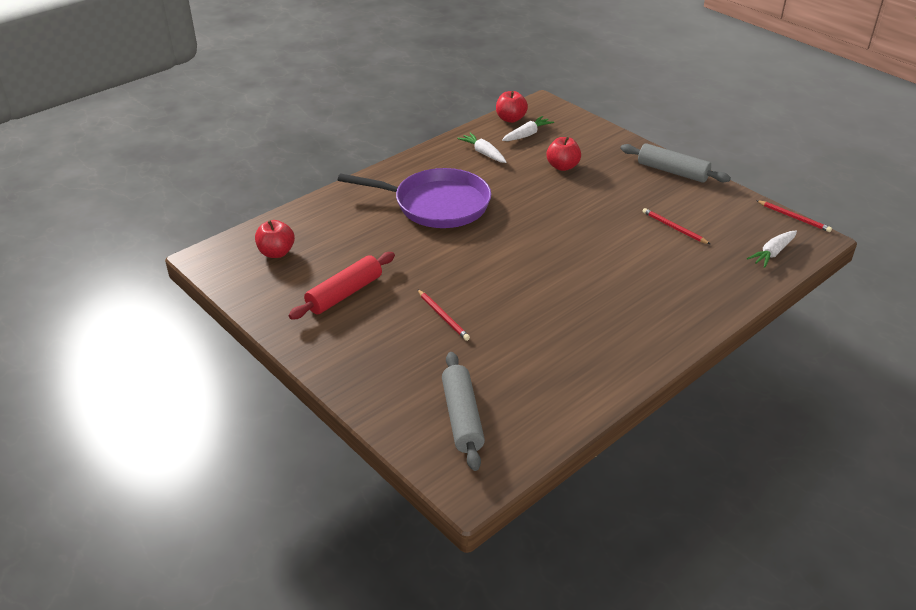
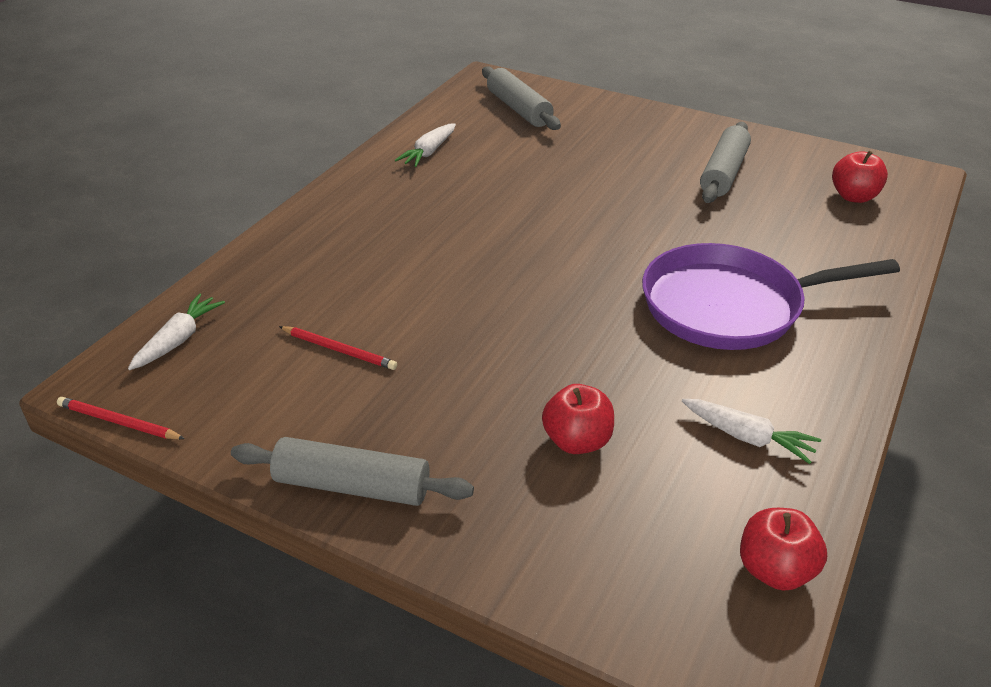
camera: 160 degrees right, 0 degrees up
(345, 294) = (723, 173): red rolling pin -> grey rolling pin
(443, 316) = (597, 174): red pencil -> none
(527, 135) = (701, 520): white carrot -> white carrot (429, 152)

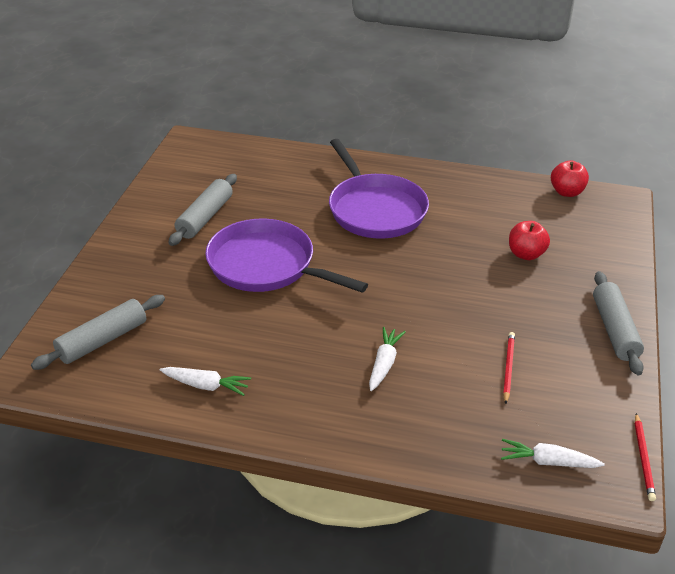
camera: 105 degrees left, 0 degrees up
(613, 203) = (266, 265): none -> purple pan
(723, 173) = (205, 217): grey rolling pin -> grey rolling pin turned 75 degrees counterclockwise
(747, 437) = (487, 201): white carrot -> white carrot (384, 364)
(853, 197) = (225, 165): red apple -> none

